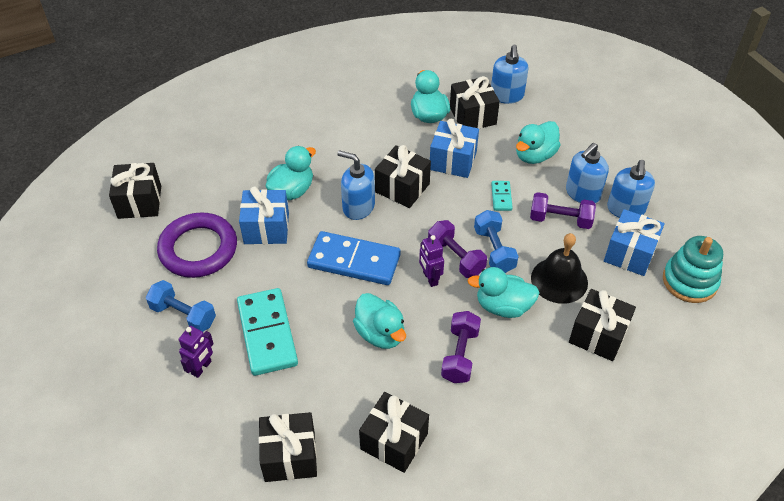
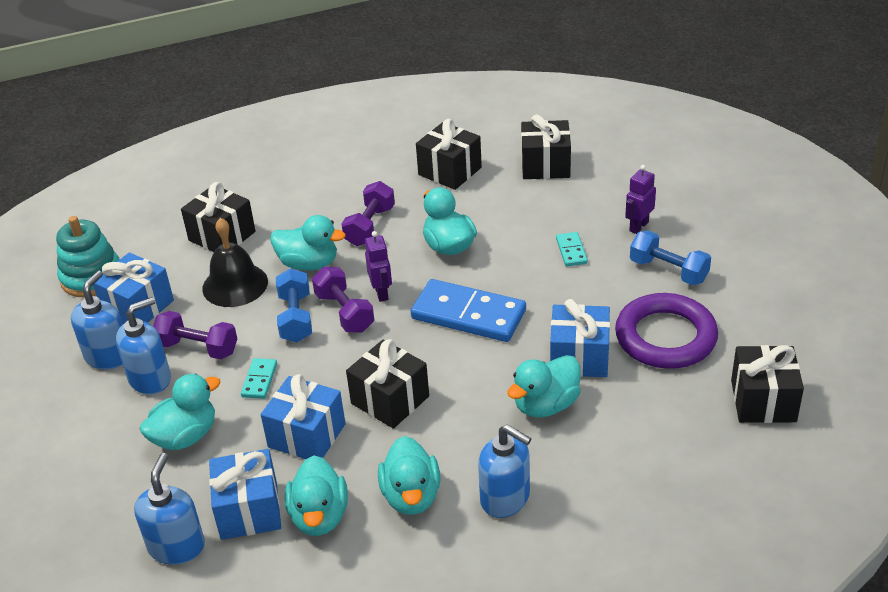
camera: 170 degrees left, 10 degrees down
(267, 333) = (571, 251): turquoise domino -> turquoise domino, size x0.46
(358, 207) = (455, 377): blue soap dispenser -> blue soap dispenser (505, 498)
(375, 129) = (411, 496): none -> turquoise duck
(472, 116) = (249, 510): black gift -> blue gift

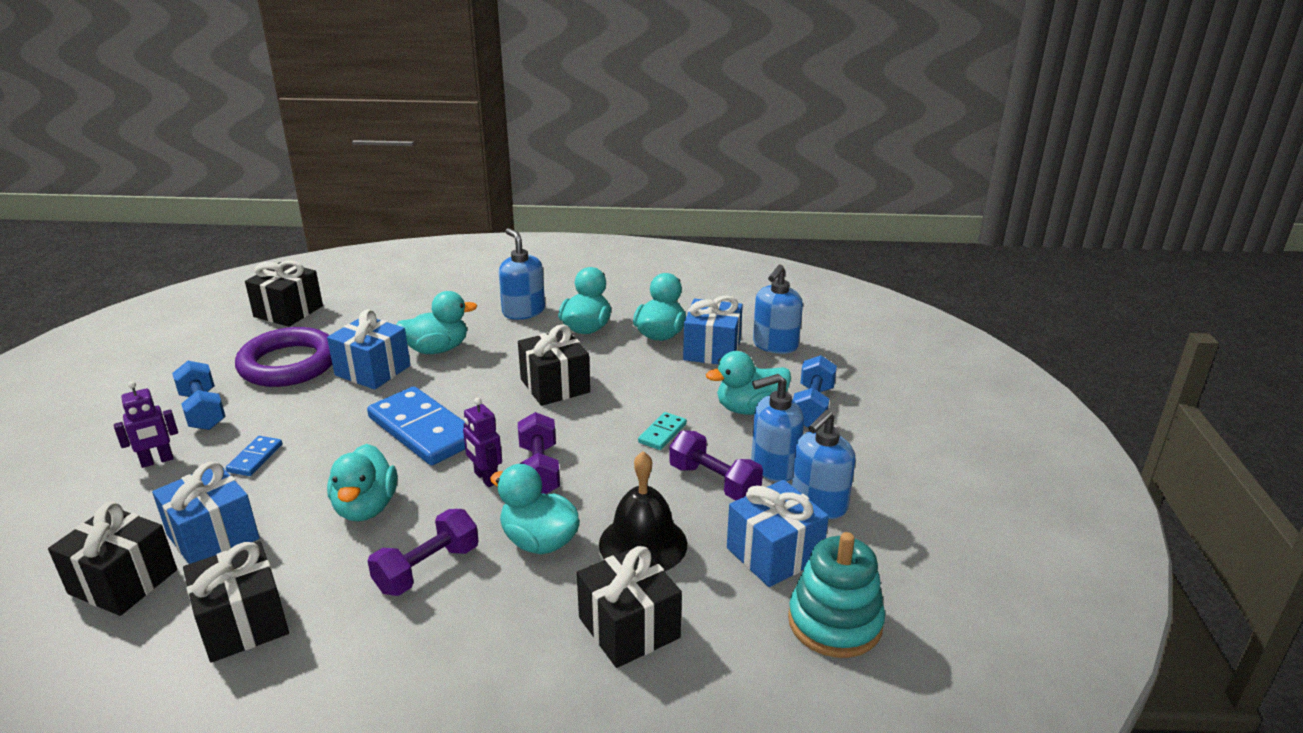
camera: 160 degrees left, 10 degrees down
(296, 318) = (594, 481): blue dumbbell -> blue dumbbell (812, 407)
(307, 435) = (642, 381): blue gift -> blue gift (213, 537)
(381, 293) = (485, 478): purple robot -> purple robot turned 45 degrees counterclockwise
(571, 251) = (255, 458): turquoise domino -> blue domino

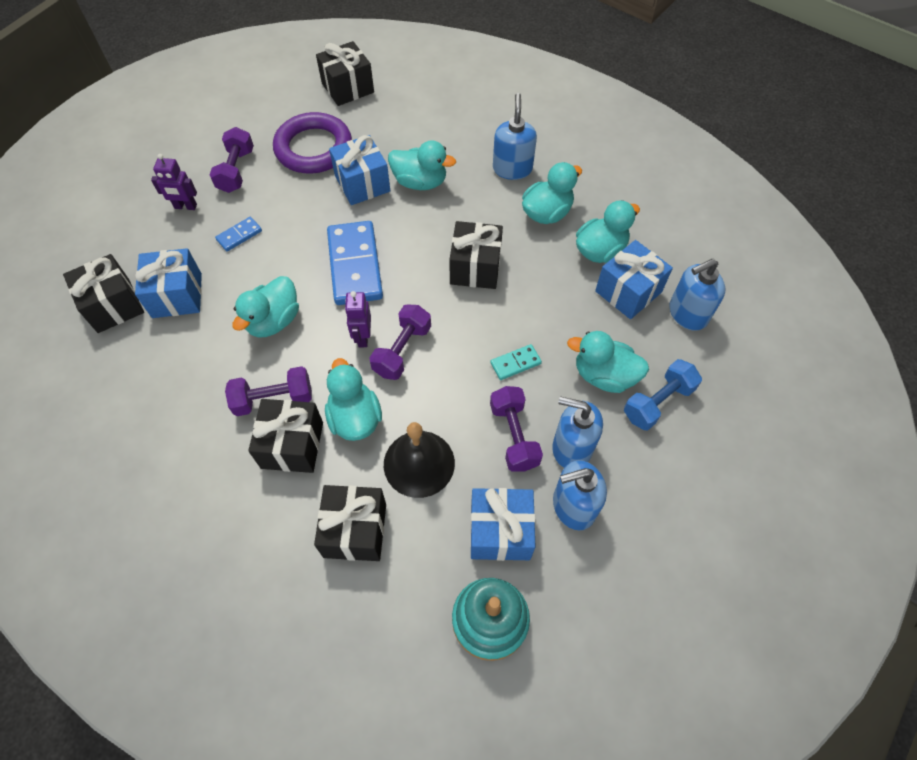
camera: 35 degrees right, 30 degrees up
(203, 411) = (236, 171): blue dumbbell -> purple dumbbell
(243, 623) = (152, 379): black gift -> black gift (292, 445)

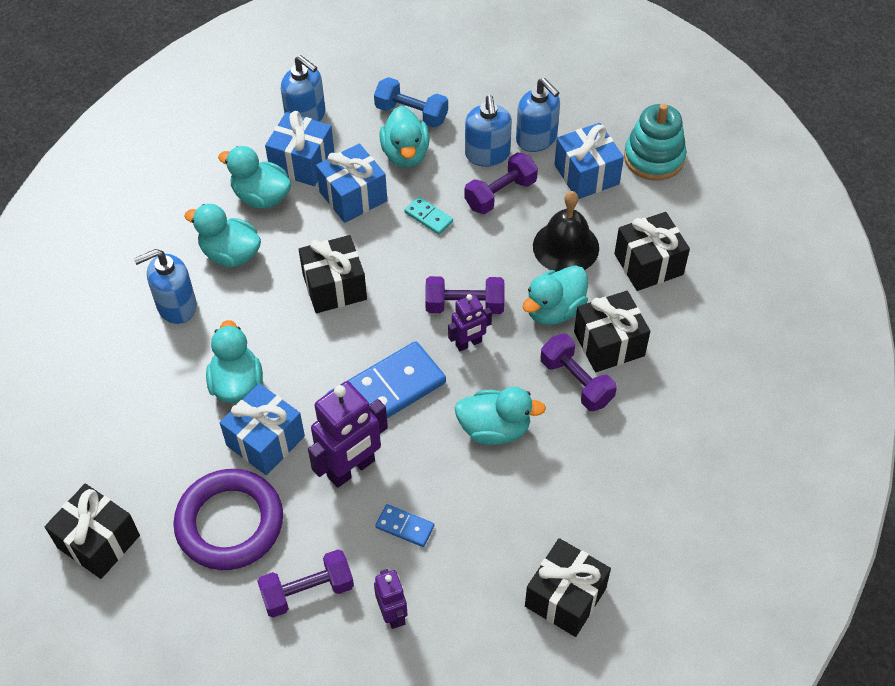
camera: 115 degrees left, 5 degrees down
(177, 295) = (517, 540): blue gift -> blue gift (353, 196)
(306, 222) = (351, 469): none -> purple robot

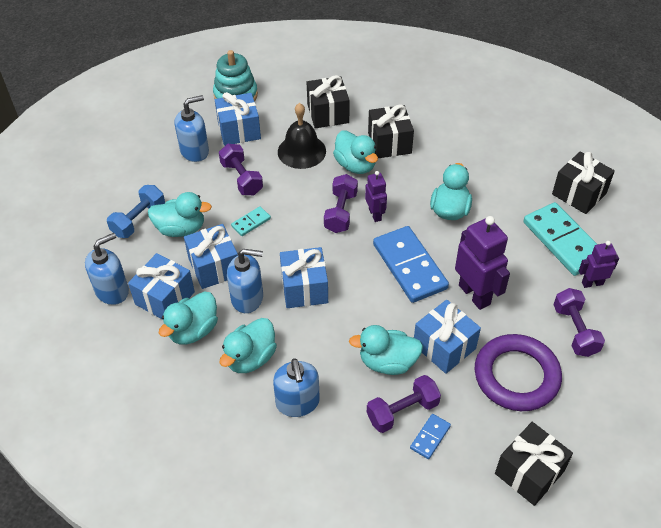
camera: 80 degrees left, 5 degrees down
(334, 287) = (304, 288): black gift -> blue gift
(405, 526) = (524, 269): blue domino -> blue domino (430, 437)
(464, 576) = (563, 241): none -> turquoise domino
(487, 154) = (200, 180): blue soap dispenser -> blue soap dispenser (247, 298)
(576, 382) = (417, 163): purple dumbbell -> purple dumbbell (402, 411)

